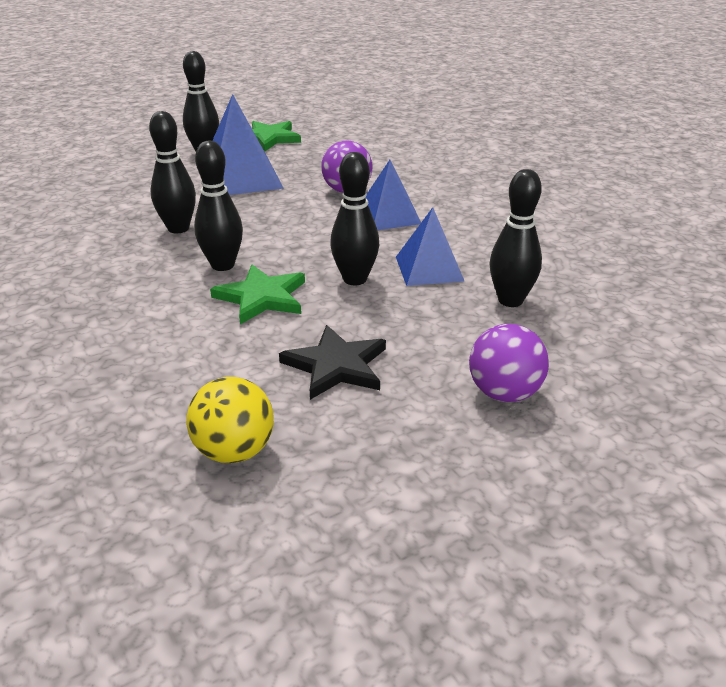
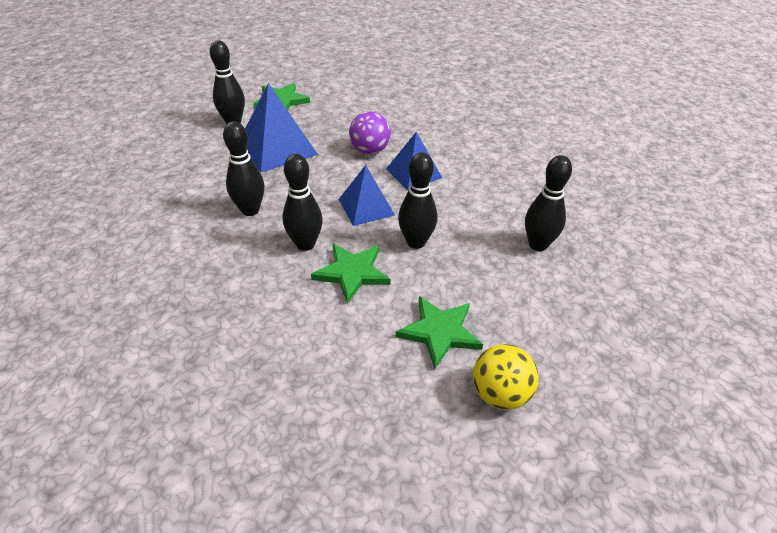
camera: 15 degrees left, 10 degrees up
(234, 451) = (400, 432): yellow ball -> yellow ball (500, 394)
(336, 366) = (439, 332): black star -> green star
(429, 269) = (467, 222): blue pyramid -> blue pyramid (366, 207)
(504, 393) = (570, 335): purple ball -> none

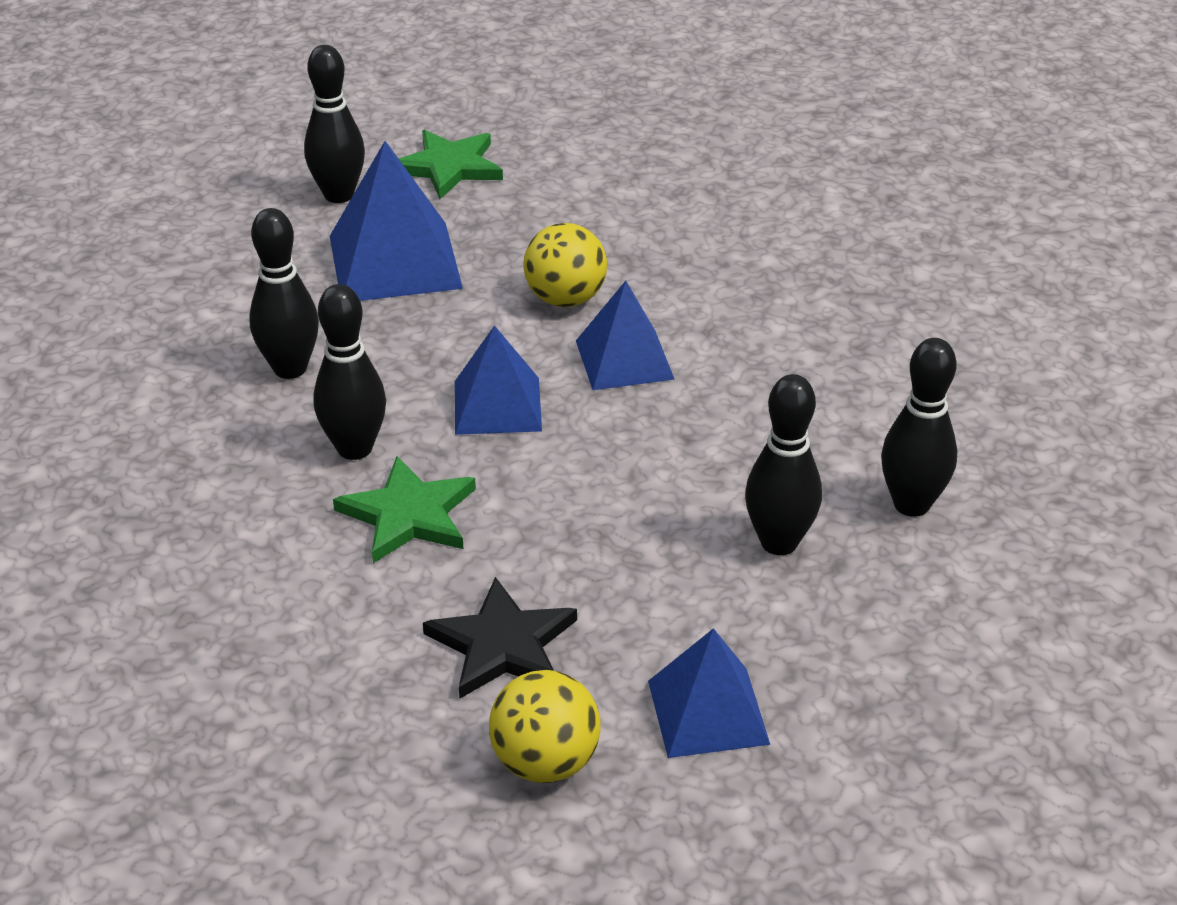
camera: 20 degrees right, 5 degrees down
(370, 150) = (565, 299): purple ball -> yellow ball
(416, 242) = (551, 488): black bowling pin -> black bowling pin (911, 504)
(439, 332) = (502, 645): green star -> black star
(561, 341) = (708, 712): none -> blue pyramid

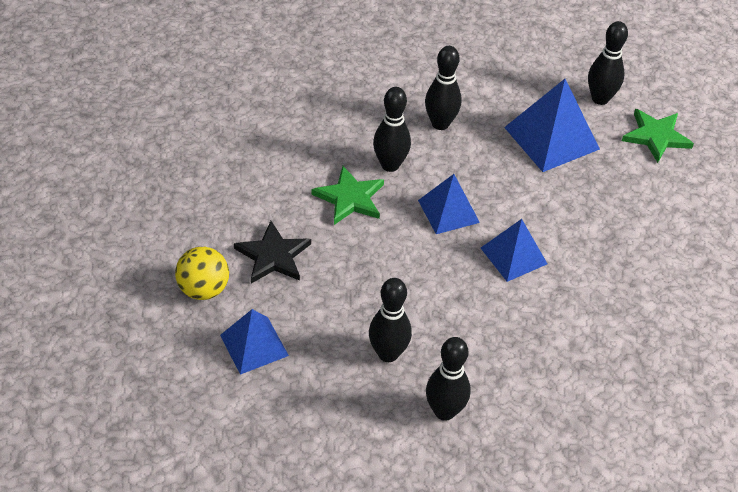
camera: 70 degrees right, 10 degrees up
(565, 299) = (556, 218): yellow ball -> none

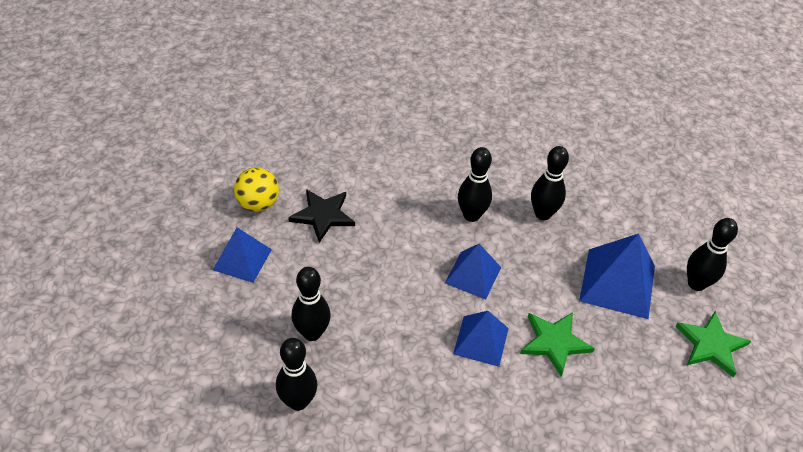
camera: 45 degrees right, 0 degrees up
(350, 198) = (416, 217): green star -> green star (554, 342)

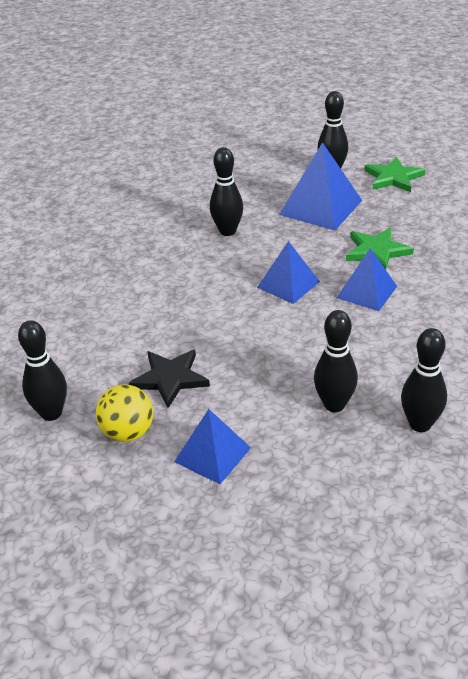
camera: 70 degrees left, 10 degrees down
(471, 215) = (212, 273): black bowling pin -> black bowling pin (51, 413)

